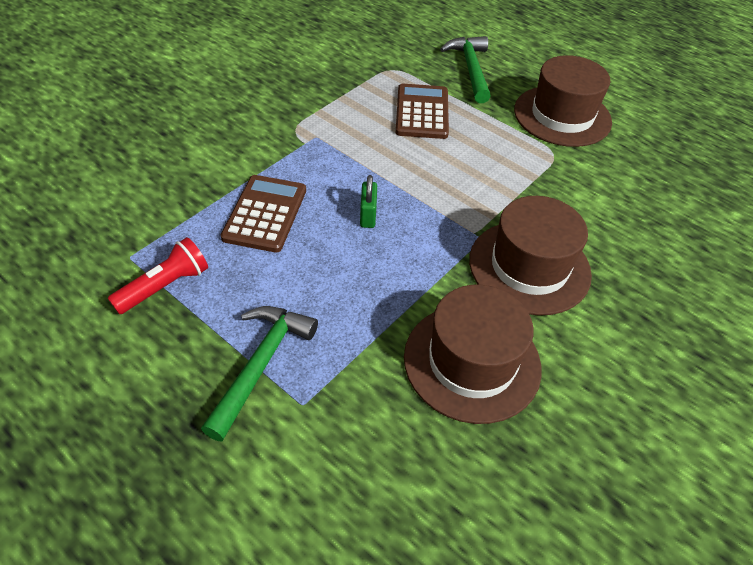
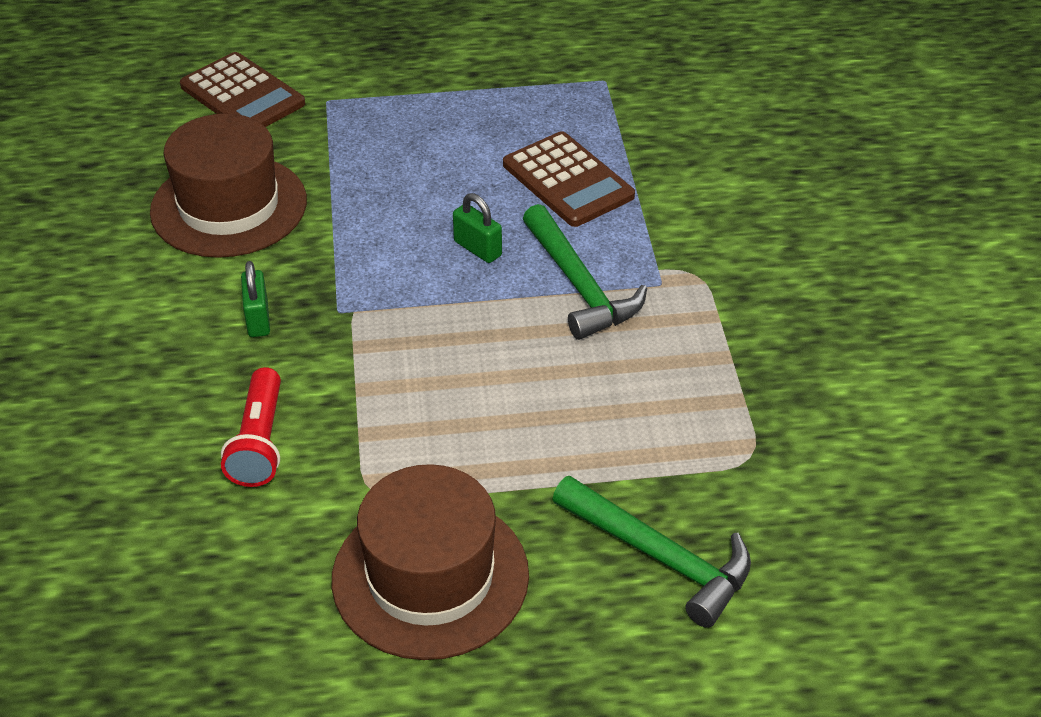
camera: 135 degrees right, 5 degrees down
(165, 286) = (542, 85): red flashlight -> red flashlight (260, 442)
(261, 364) = (390, 98): green hammer -> green hammer (579, 286)
(422, 112) = (609, 416): brown calculator -> brown calculator (242, 95)
(529, 267) = (258, 319): brown hat -> green padlock

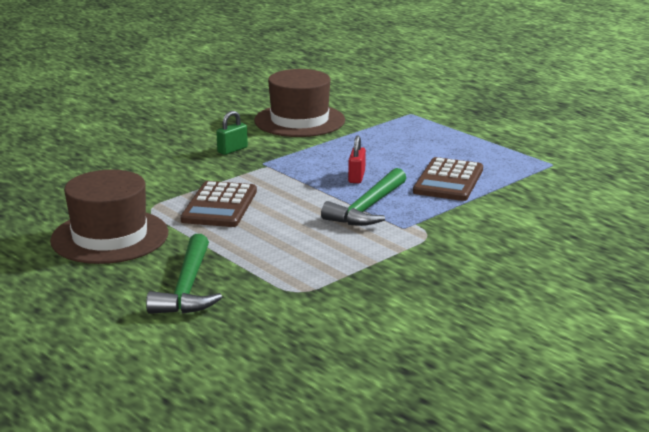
camera: 55 degrees right, 20 degrees down
(242, 95) = (382, 98): brown calculator -> brown calculator (220, 206)
(260, 442) = (153, 175): red flashlight -> none
(477, 248) = (356, 177): green padlock -> red padlock

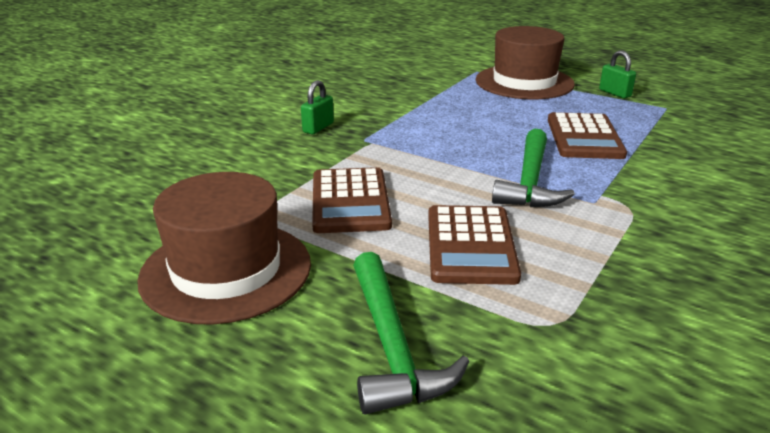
camera: 15 degrees left, 5 degrees up
(283, 243) = (471, 245): none -> brown calculator
(299, 120) = (369, 88): brown hat -> brown hat (524, 82)
(356, 177) = (483, 144): red padlock -> none
(520, 146) = (615, 93): none -> green padlock

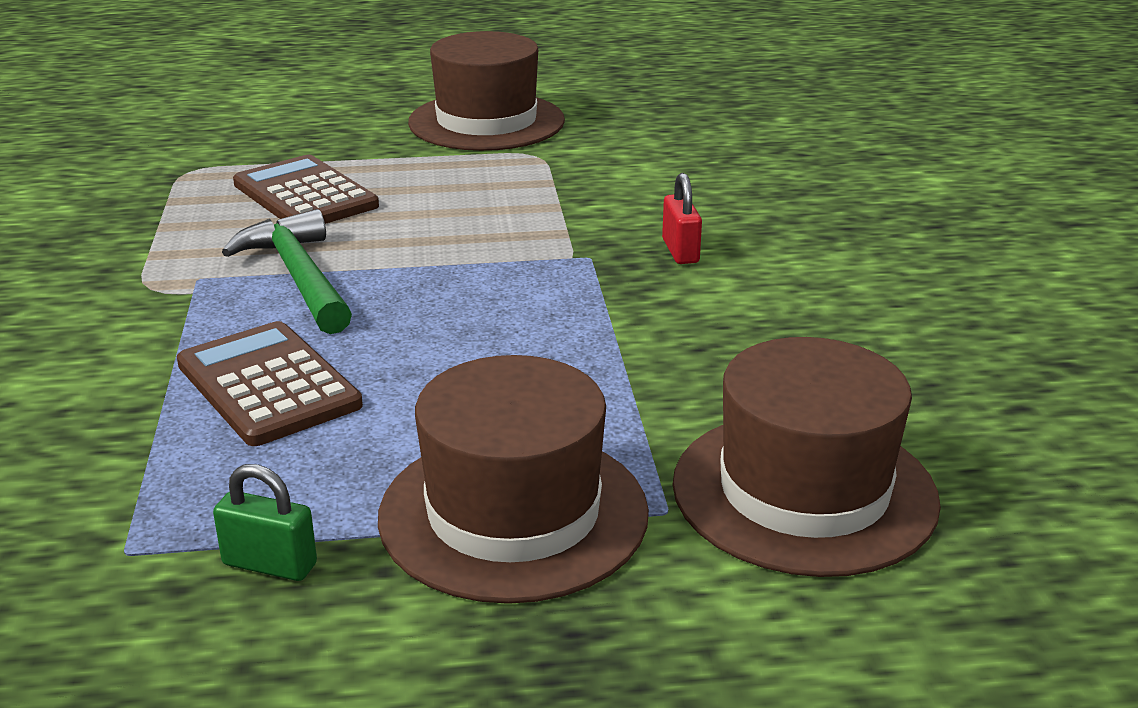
camera: 140 degrees right, 0 degrees up
(318, 128) = (680, 251): green padlock -> red padlock
(350, 201) = (476, 190): brown calculator -> none
(392, 346) = (299, 128): green hammer -> none
(430, 64) = (804, 491): none -> brown hat

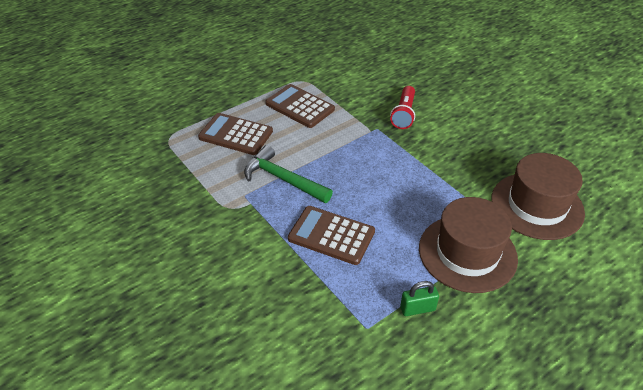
camera: 30 degrees left, 15 degrees up
(477, 188) = (300, 106): none -> brown calculator
(486, 122) = (264, 67): brown hat -> none
(680, 251) = (404, 114): red padlock -> red flashlight

